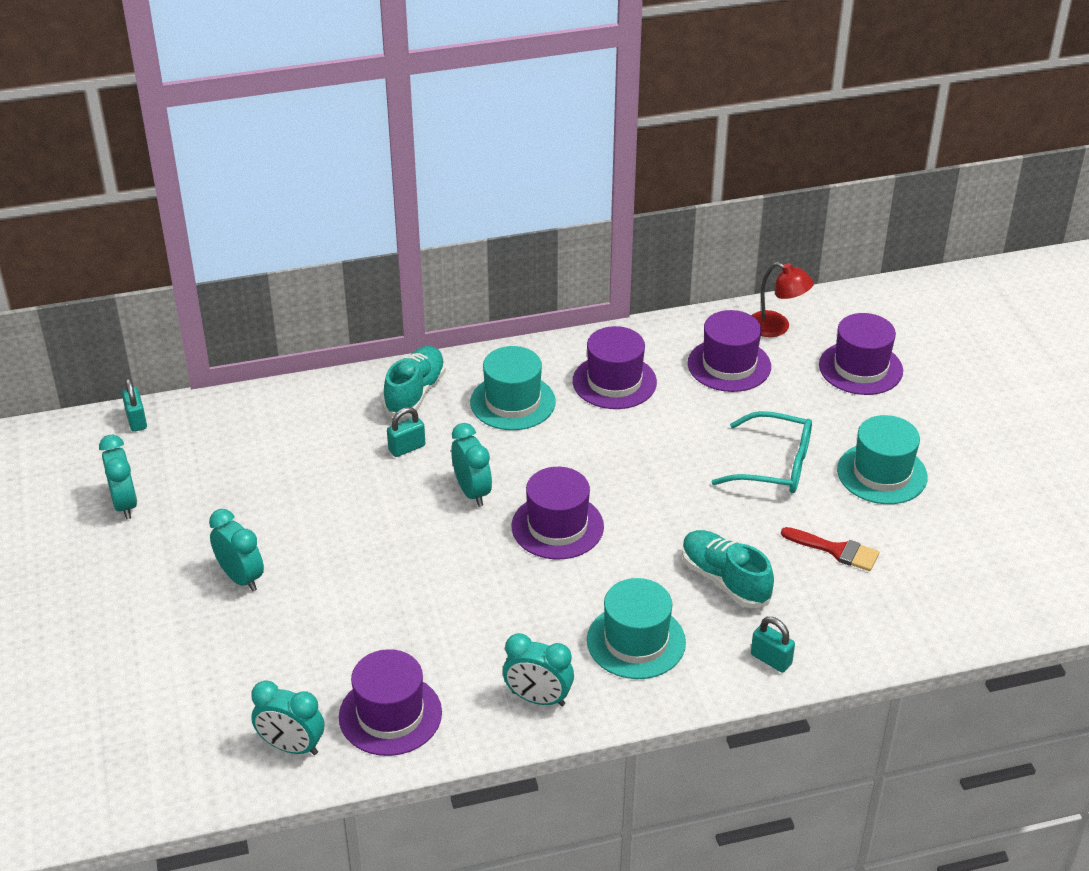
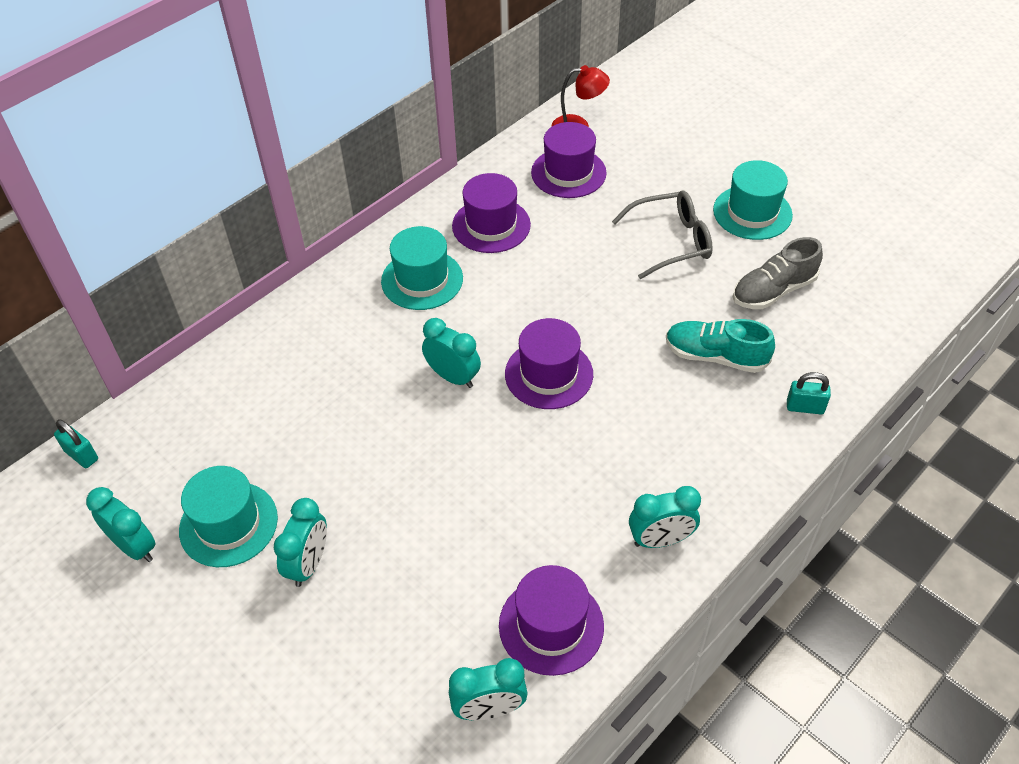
camera: 30 degrees left, 10 degrees up
(241, 578) = (309, 564): turquoise clock -> turquoise clock turned 90 degrees clockwise
(407, 448) = (363, 363): turquoise padlock -> none
(415, 393) = (330, 308): turquoise shoe -> none
(636, 641) = (693, 445): turquoise hat -> turquoise hat (228, 524)
(775, 465) = (671, 241): turquoise glasses -> grey glasses
(836, 550) = (773, 291): red brush -> grey shoe
(860, 368) = (666, 134): purple hat -> none

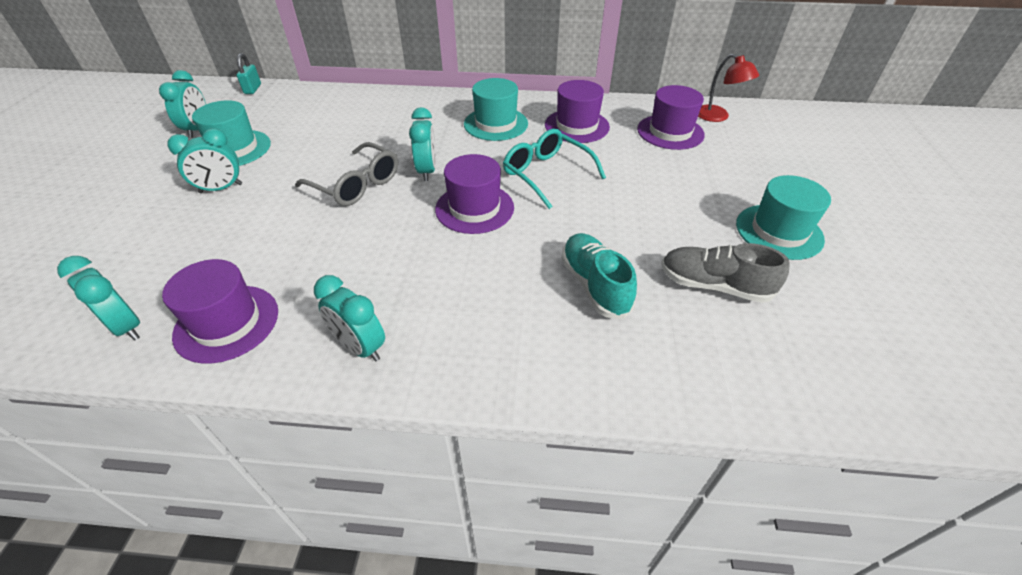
camera: 50 degrees right, 5 degrees down
(546, 295) = (546, 174): none -> turquoise glasses
(671, 241) = (680, 204): grey glasses -> grey glasses (356, 185)
(805, 407) = (606, 375): turquoise padlock -> none

